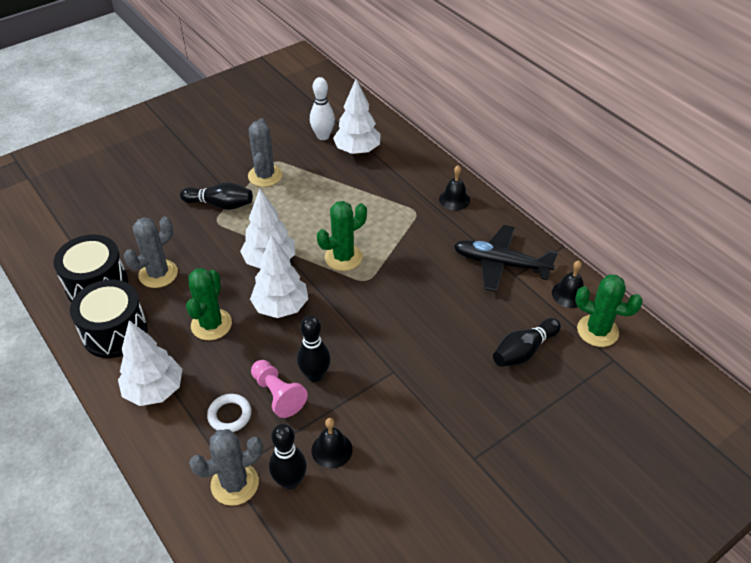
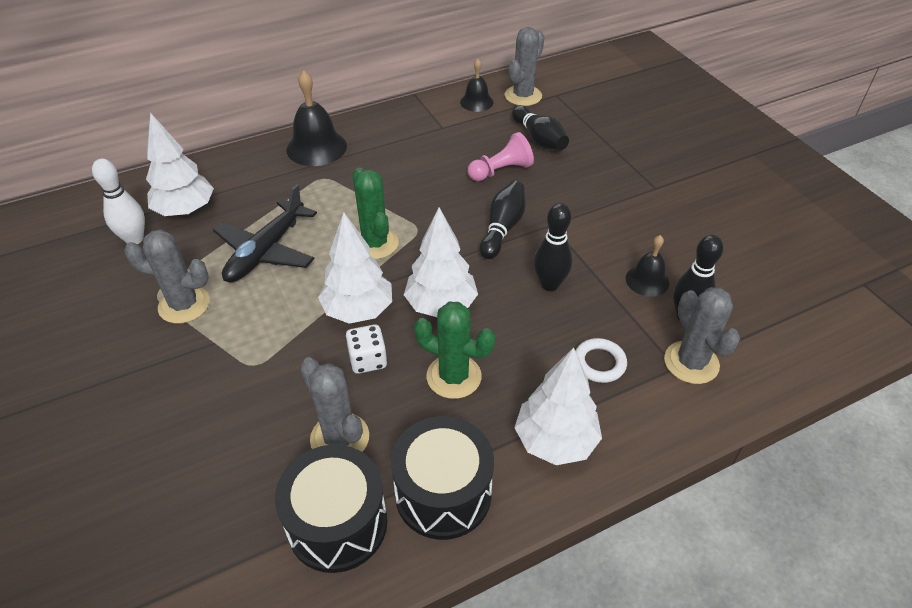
camera: 80 degrees left, 0 degrees up
(220, 204) = (221, 358): black bowling pin -> black bowling pin (502, 228)
(224, 275) = (368, 360): none -> white dice
(278, 394) = (573, 318): pink pawn -> pink pawn (501, 171)
(454, 199) = (316, 147): black bell -> black bell, size x1.67
(500, 264) = (425, 133): black plane -> black plane (266, 251)
(597, 331) = (523, 96): green cactus -> grey cactus

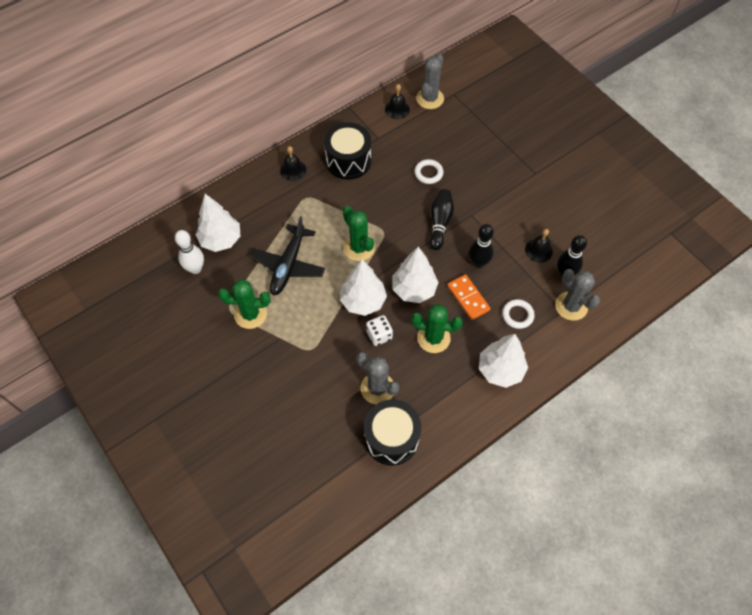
camera: 10 degrees left, 15 degrees up
(184, 305) = (250, 314): grey cactus -> green cactus
(316, 147) = (293, 170): black bell -> black bell, size x0.60
(443, 493) = (444, 411): black drum -> black drum (348, 161)
(501, 171) = (428, 173): pink pawn -> white ring
(523, 328) = (468, 298): none -> orange domino
(539, 139) = (449, 140): black bowling pin -> none

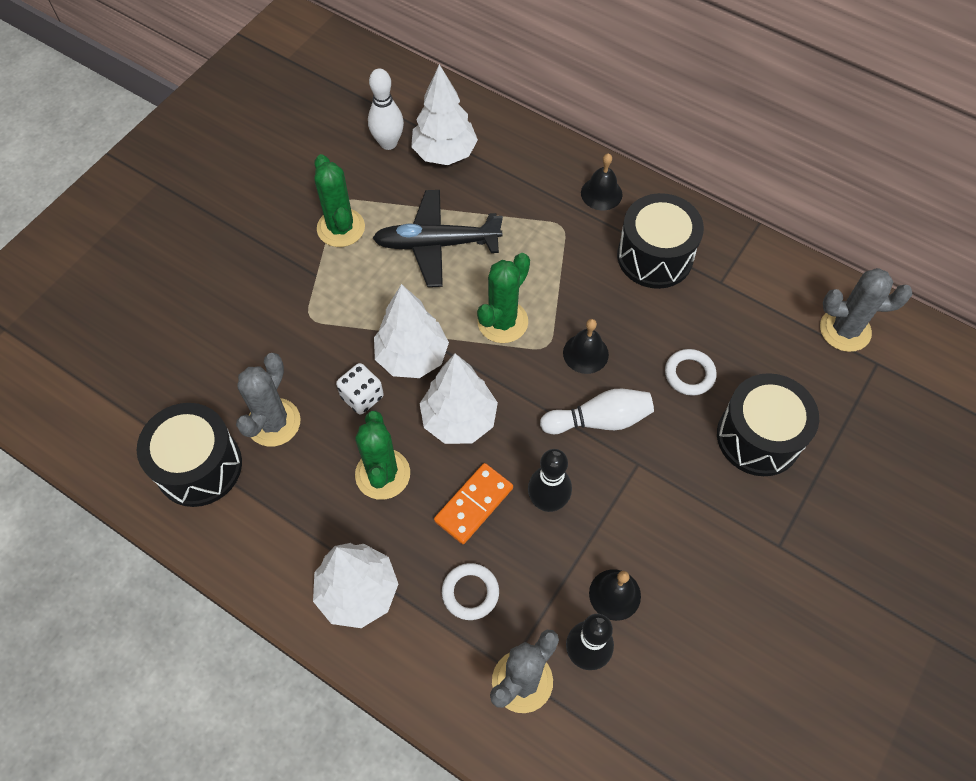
camera: 70 degrees right, 0 degrees up
(397, 109) = (793, 290): black bell -> black bell (585, 353)
(440, 223) = (599, 420): black bowling pin -> white bowling pin
(475, 158) = (758, 437): none -> black drum

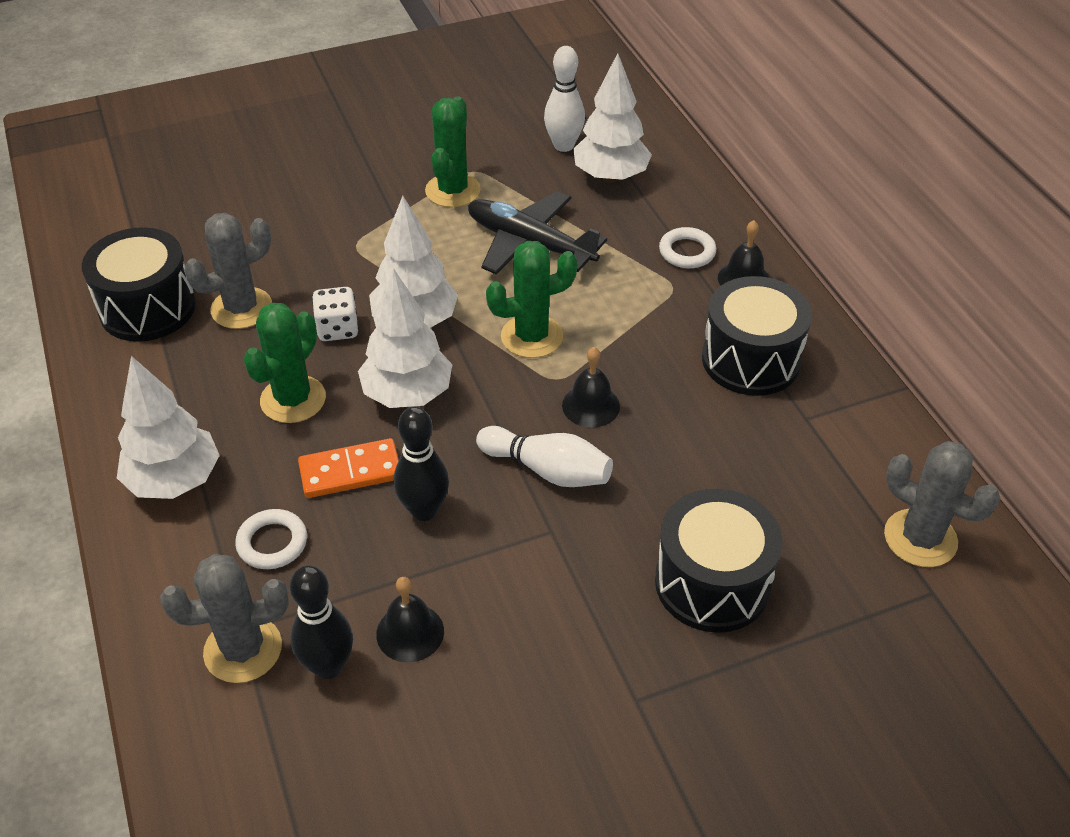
camera: 35 degrees right, 15 degrees down
(689, 374) = (687, 482): white ring -> white ring (687, 252)

